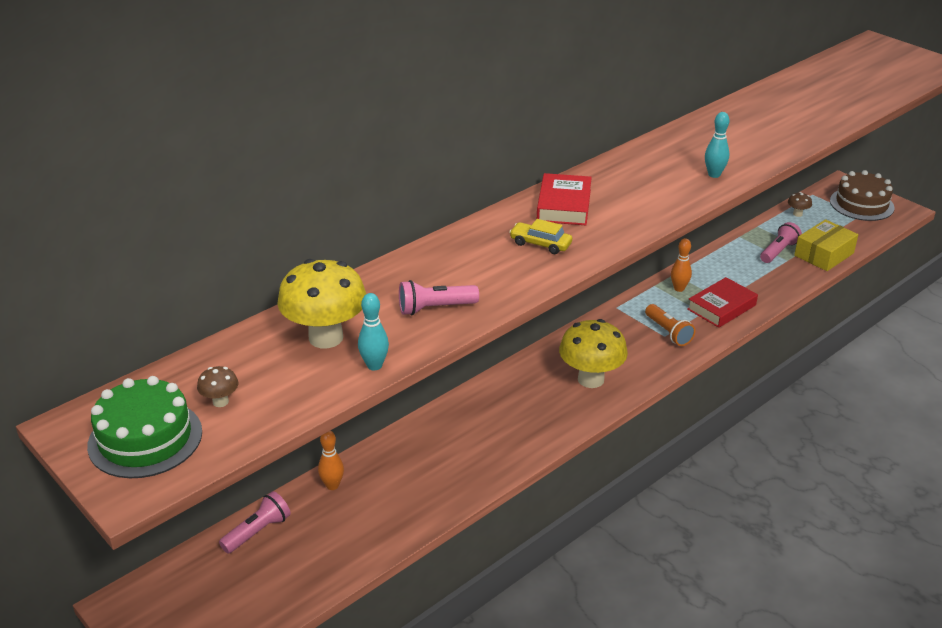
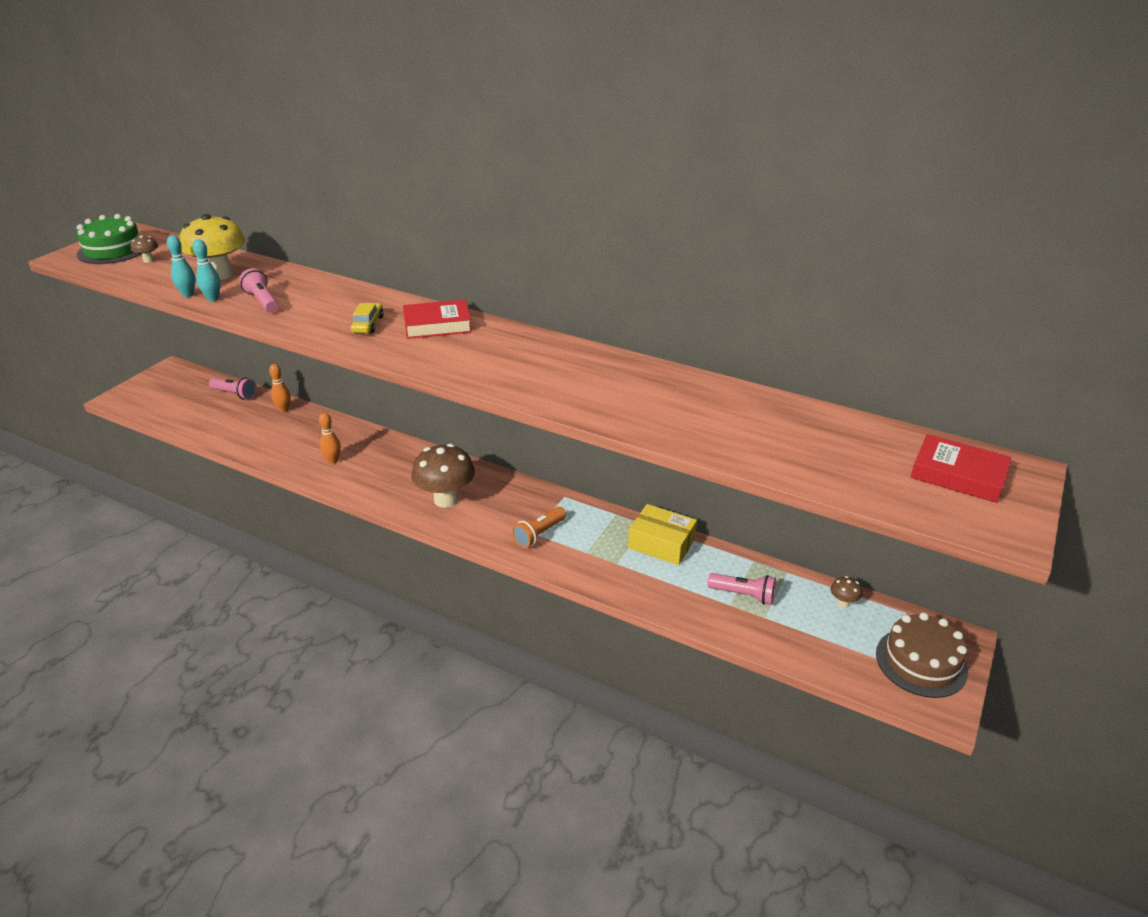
camera: 70 degrees right, 0 degrees up
(590, 379) = (446, 499): yellow mushroom -> brown mushroom
(679, 288) = (619, 530): orange bowling pin -> orange bowling pin (333, 460)
(714, 174) = (538, 388): turquoise bowling pin -> turquoise bowling pin (213, 299)
(721, 307) = (602, 564): red book -> red book (958, 475)
(824, 254) = (764, 635): yellow box -> yellow box (661, 544)

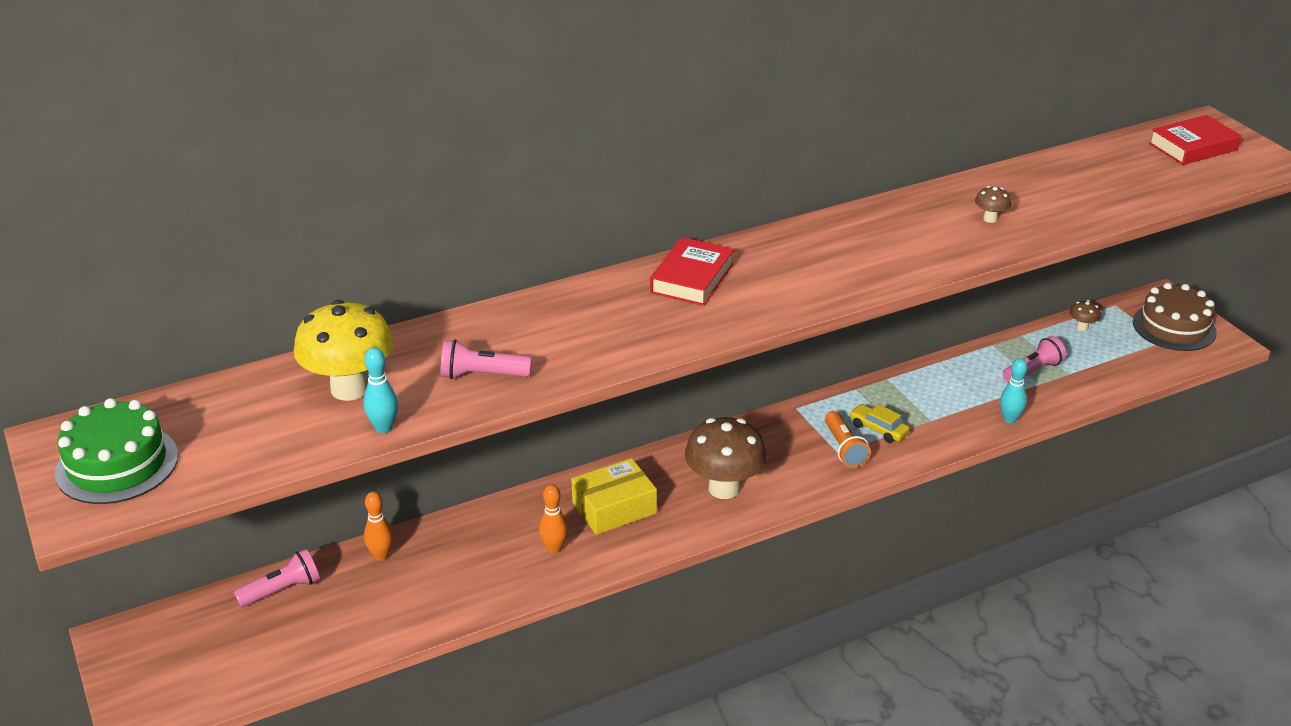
camera: 55 degrees left, 0 degrees up
(148, 260) = (208, 439): brown mushroom -> brown mushroom (990, 219)
(213, 299) = (424, 411): turquoise bowling pin -> turquoise bowling pin (1009, 419)
(368, 324) = (639, 320): yellow car -> yellow car (878, 429)
(661, 544) = (925, 382): yellow box -> yellow box (614, 508)

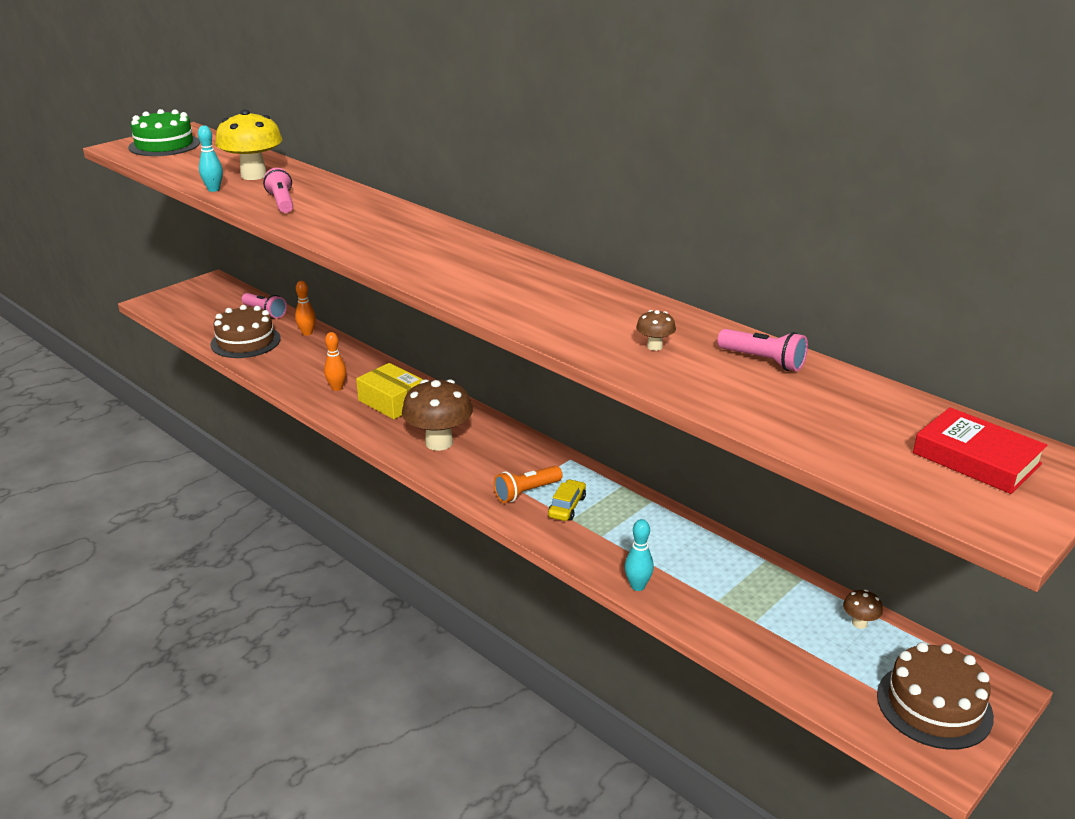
camera: 70 degrees right, 5 degrees down
(364, 619) = (245, 341): none -> brown cake
(692, 278) = (447, 242): red book -> none
(1033, 371) = (738, 593): pink flashlight -> pink flashlight (763, 361)

